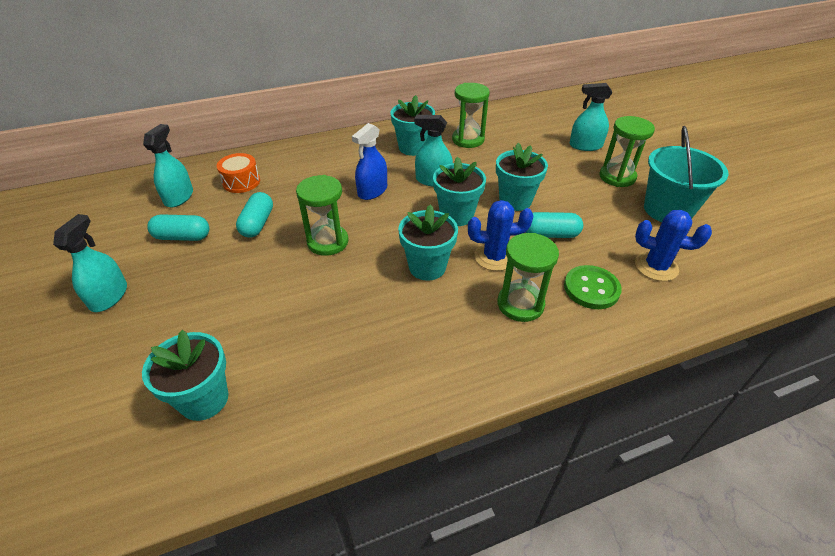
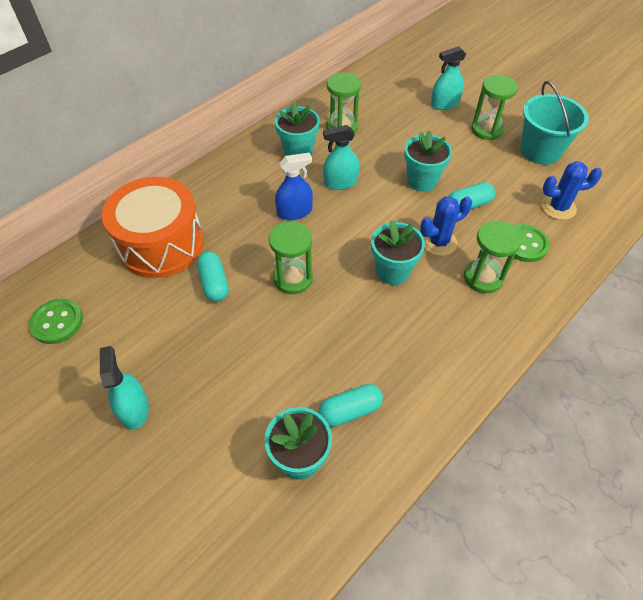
camera: 25 degrees left, 10 degrees up
(115, 212) = (57, 322): none -> green button
(179, 197) = (111, 283): turquoise spray bottle -> none
(182, 237) = (152, 323): turquoise capsule -> turquoise capsule (350, 410)
(241, 182) = (161, 244): orange drum -> orange drum, size x2.21
(372, 191) = (294, 212): blue spray bottle -> blue spray bottle turned 120 degrees counterclockwise
(456, 215) = (384, 212): turquoise flower pot -> none

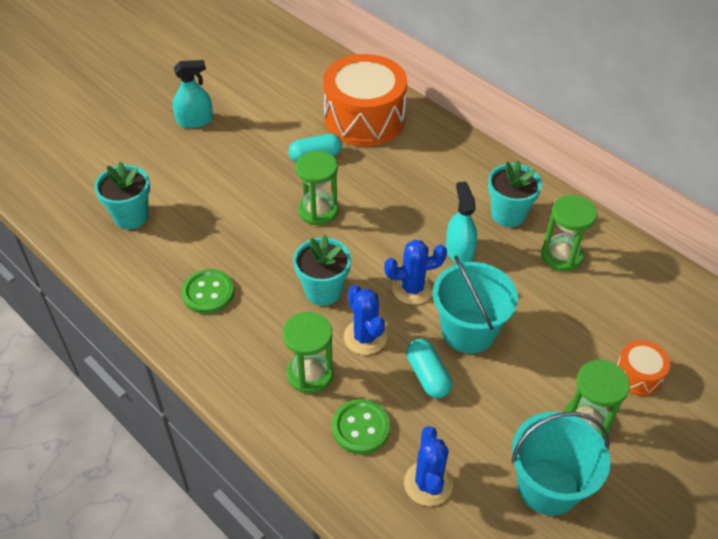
camera: 90 degrees right, 5 degrees down
(57, 322) = (281, 70): green button -> green button (208, 293)
(294, 212) = (410, 211): blue spray bottle -> none
(350, 410) = (167, 249): turquoise capsule -> none
(383, 212) = (412, 288): none -> blue cactus
(422, 181) = (468, 331): turquoise flower pot -> turquoise bucket
(444, 104) = (638, 375): turquoise spray bottle -> orange drum

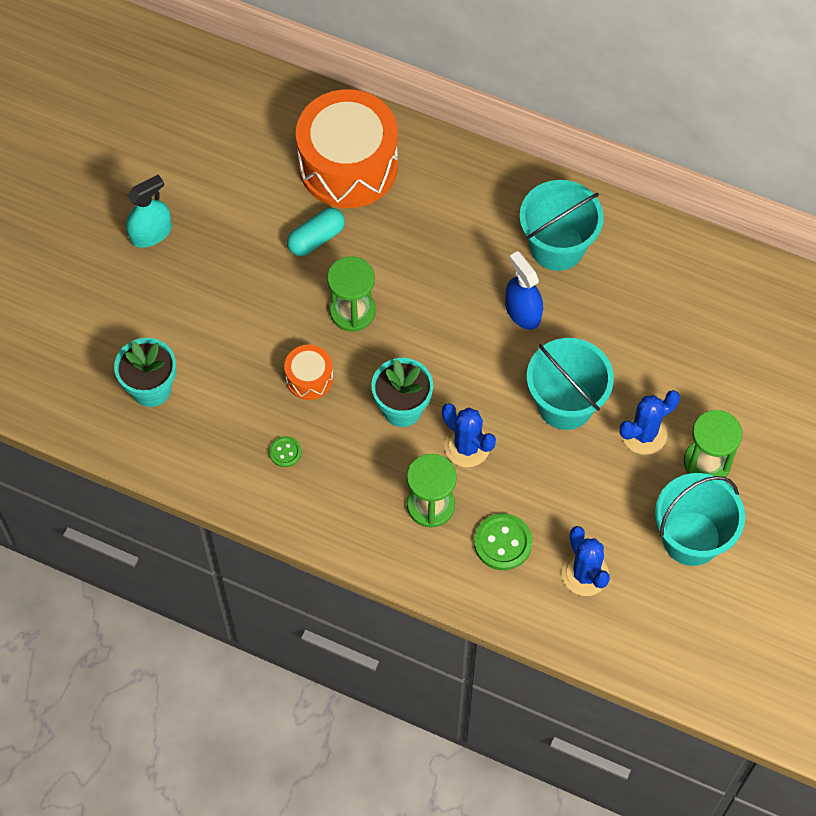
camera: 20 degrees left, 15 degrees up
(208, 293) = (285, 452): green button -> green button, size x0.57
(412, 288) = (492, 374): blue cactus -> blue cactus (644, 434)
(427, 375) = (544, 466): turquoise capsule -> none
(459, 251) = (522, 312): turquoise spray bottle -> blue spray bottle
(508, 214) = (557, 246): turquoise flower pot -> turquoise bucket
(561, 256) = (629, 281): green hourglass -> none
(638, 375) = (741, 396): orange drum -> orange drum (309, 378)

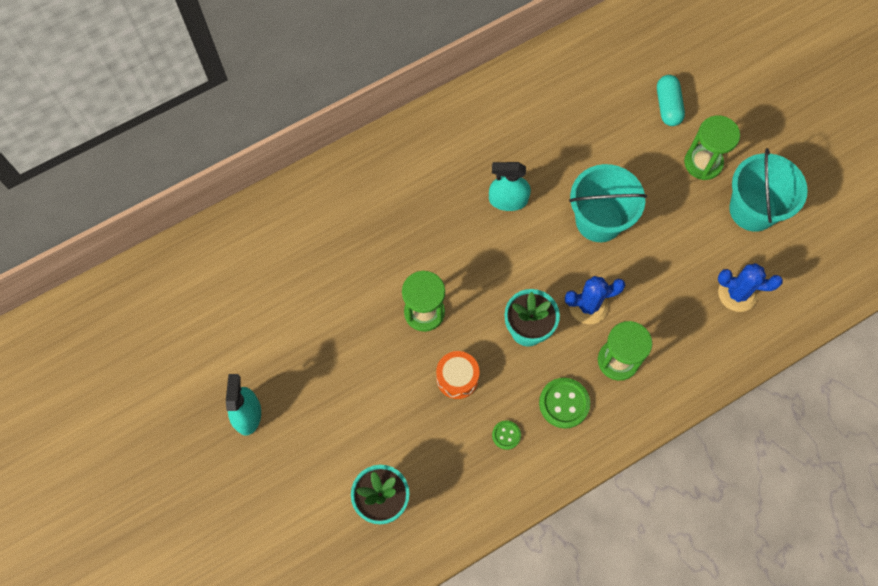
camera: 55 degrees left, 5 degrees up
(316, 238) = (345, 298): turquoise capsule -> turquoise capsule (668, 106)
(348, 165) = (301, 236): orange drum -> none
(502, 543) = (679, 331): green button -> green button (564, 403)
(522, 312) = (508, 200): blue spray bottle -> turquoise spray bottle
(557, 246) = (473, 145): turquoise bucket -> none
(644, 434) = (656, 187): blue cactus -> none

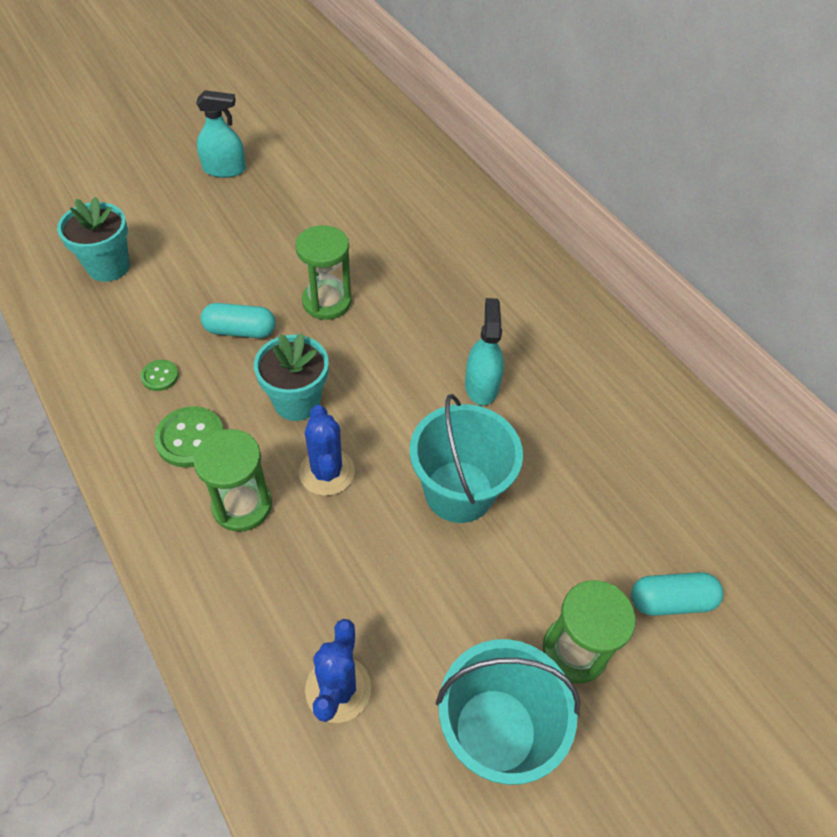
camera: 85 degrees right, 15 degrees down
(457, 378) = (240, 331): orange drum -> turquoise capsule

